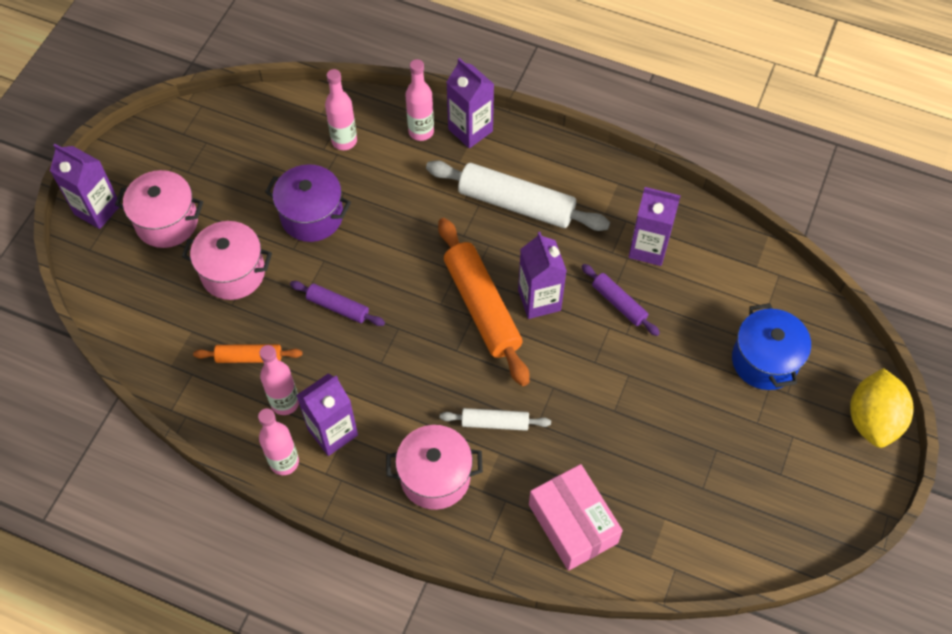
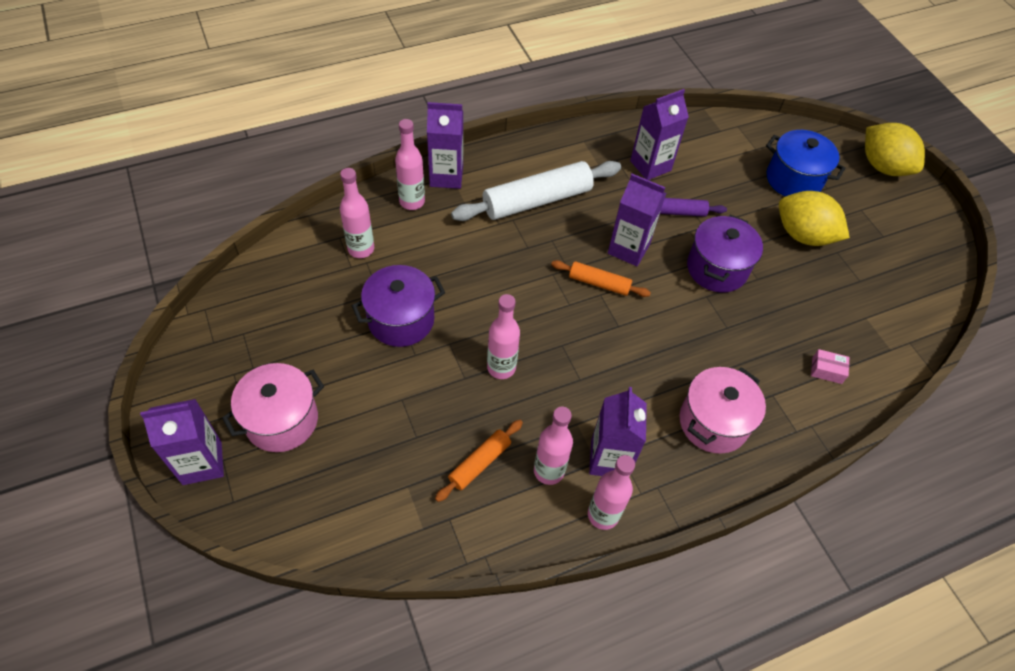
camera: 50 degrees left, 5 degrees down
(233, 273) = (388, 412): pink pot -> none
(338, 307) = (501, 367): purple rolling pin -> pink bottle
(482, 307) = (599, 283): orange rolling pin -> orange rolling pin, size x0.53
(495, 422) = (702, 350): white rolling pin -> none
(572, 523) = (826, 370): pink box -> pink box, size x0.42
(591, 374) = (717, 268): none -> purple pot
(704, 411) = (803, 235): none -> yellow lemon

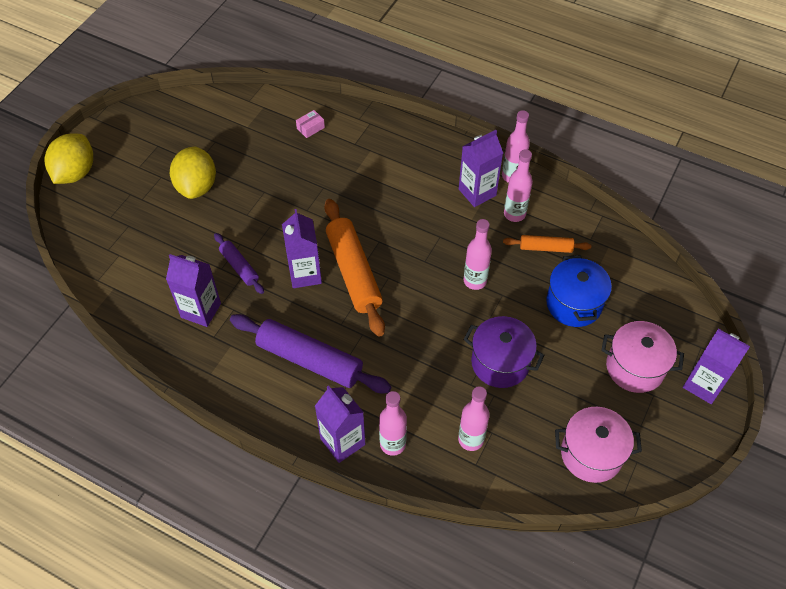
camera: 125 degrees left, 0 degrees up
(537, 200) = (309, 360): white rolling pin -> purple rolling pin
(599, 283) = (353, 272): orange rolling pin -> orange rolling pin, size x1.90
(713, 422) = (403, 160): pink pot -> pink pot (591, 454)
(717, 268) = (275, 217): purple pot -> none
(793, 179) = (138, 216): blue pot -> blue pot (574, 304)
(826, 370) = (310, 128): pink box -> pink box turned 75 degrees clockwise

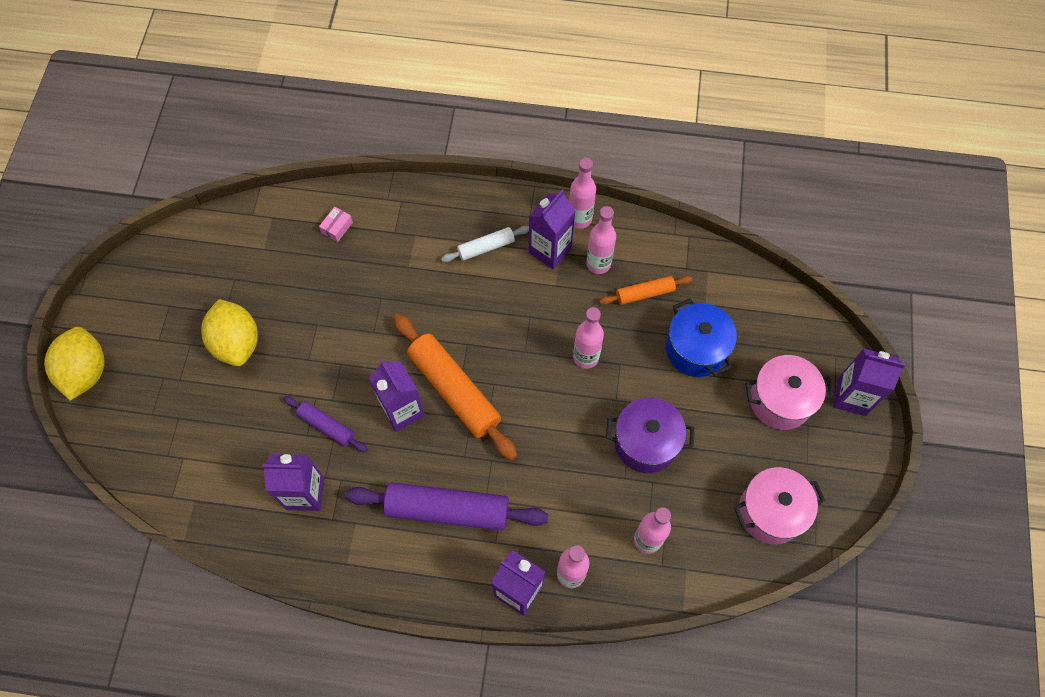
camera: 20 degrees left, 10 degrees up
(424, 175) = (486, 247): none -> white rolling pin

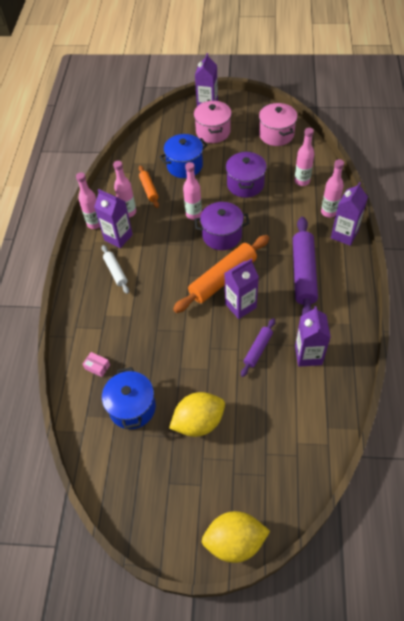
camera: 90 degrees left, 10 degrees down
(272, 267) = (132, 407): none -> blue pot
(537, 396) = (222, 235): none -> purple pot

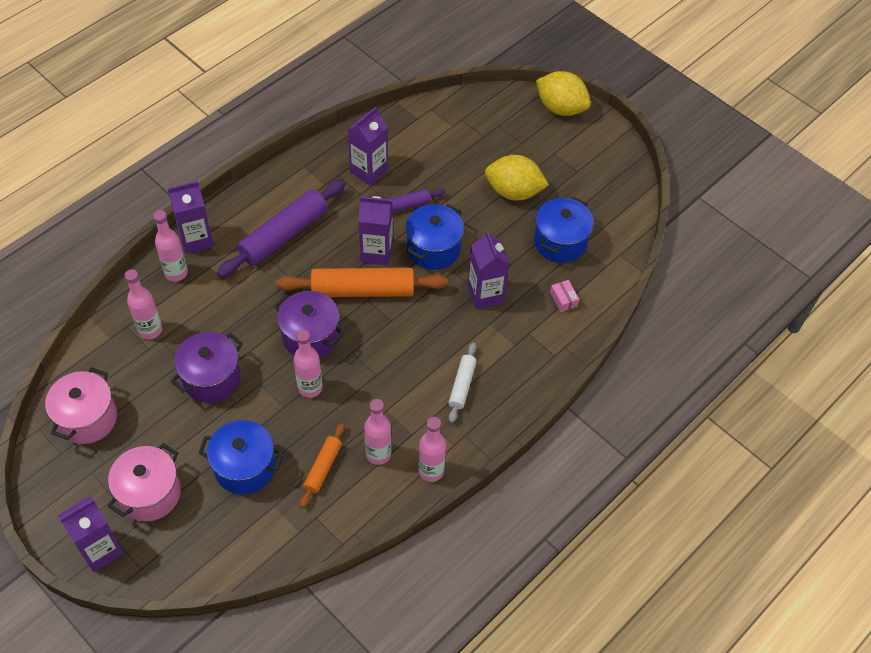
camera: 145 degrees left, 0 degrees up
(118, 237) = (421, 428): purple carton -> purple carton (485, 294)
(209, 335) = (433, 249): none -> blue pot

